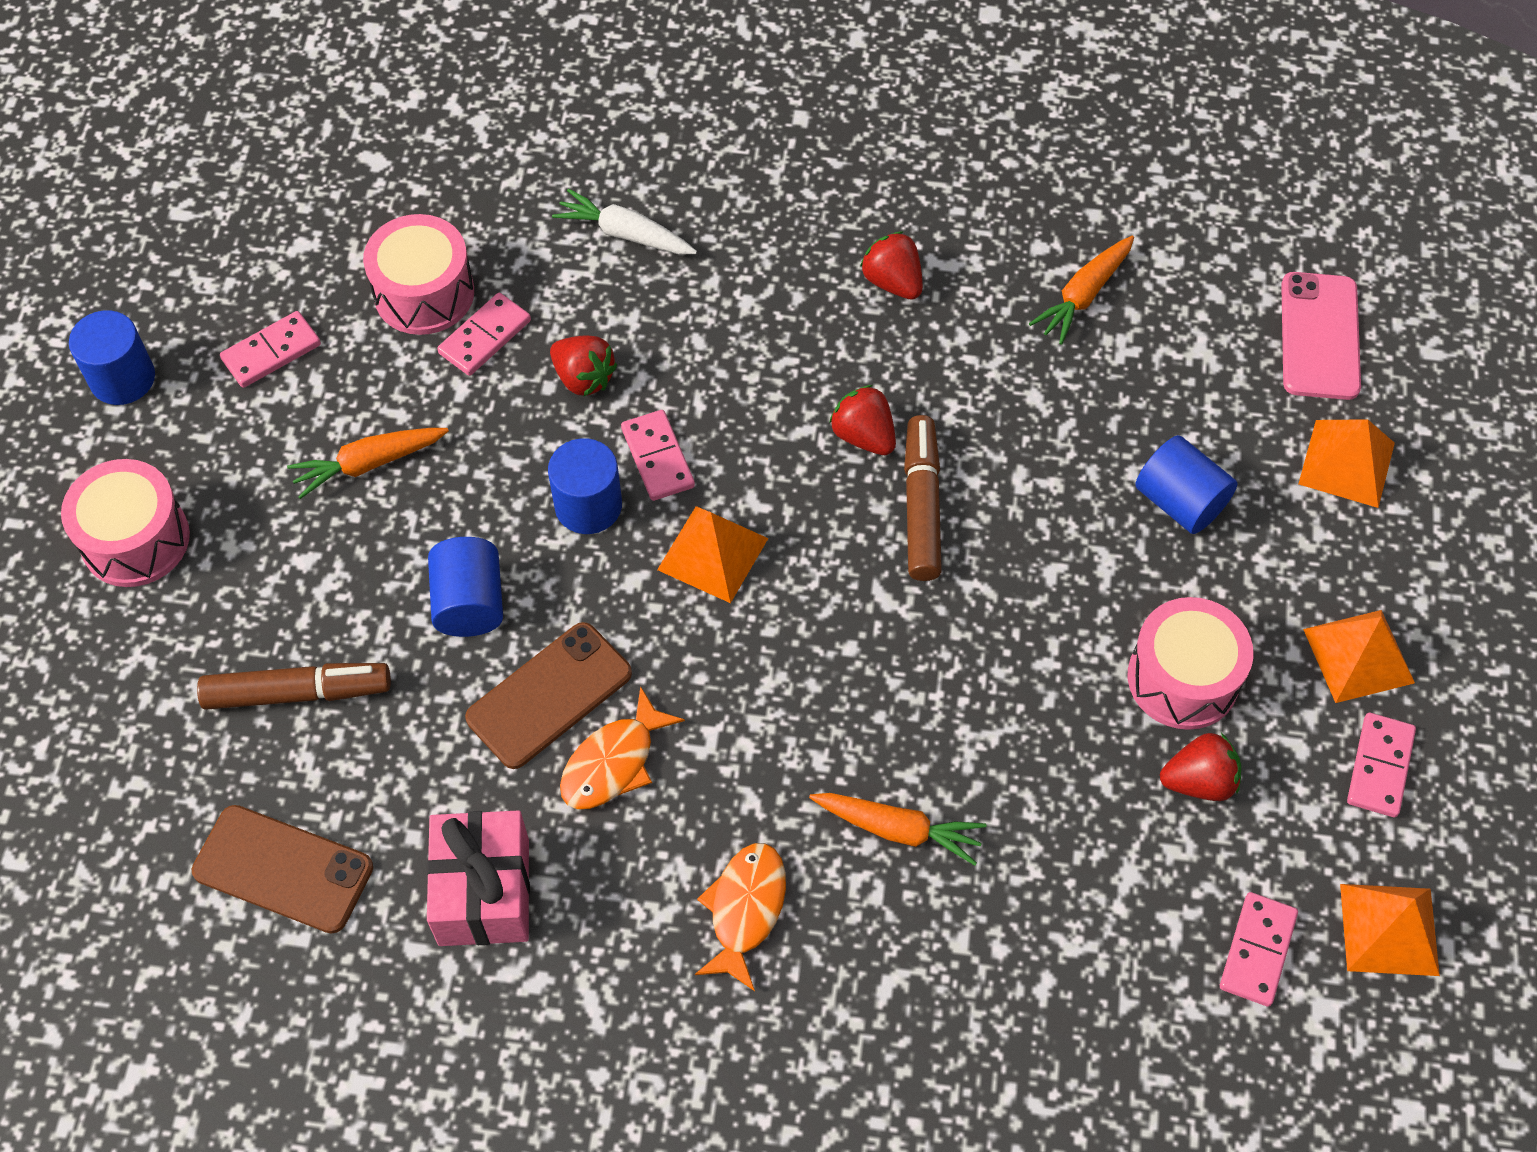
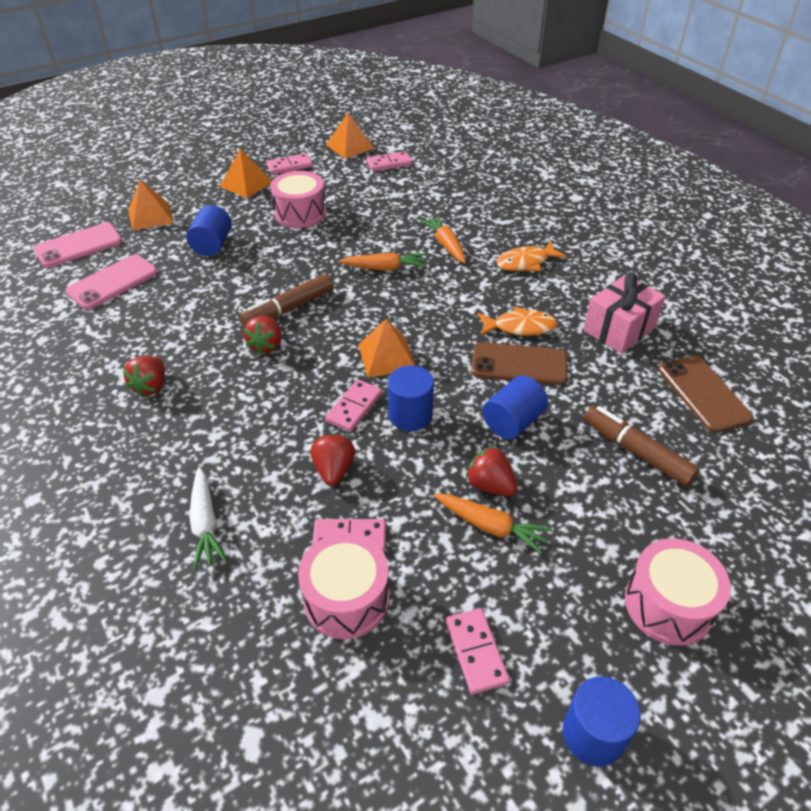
camera: 130 degrees left, 15 degrees down
(271, 352) = (476, 652): pink domino -> pink domino turned 60 degrees clockwise
(1084, 295) = (107, 319): orange carrot -> orange carrot (384, 268)
(1175, 336) = (112, 282): none -> pink phone
(1199, 781) = (340, 195): red strawberry -> red strawberry (490, 485)

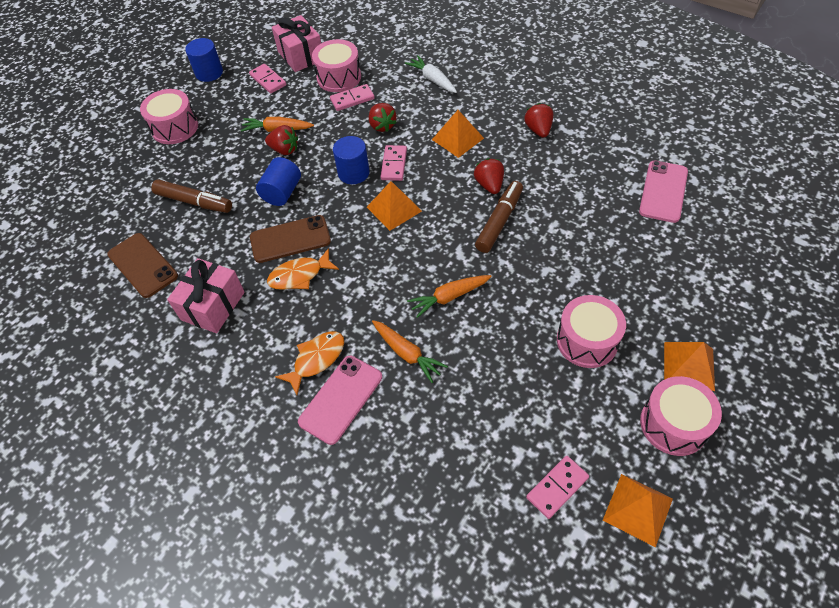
camera: 160 degrees right, 10 degrees up
(79, 245) = (741, 214): pink phone -> pink phone (341, 399)
(150, 216) = (727, 274): orange pyramid -> orange pyramid (457, 139)
(212, 245) = (628, 262): blue cylinder -> none
(289, 166) = (673, 424): pink domino -> pink drum
(390, 696) = (301, 56): none -> pink gift

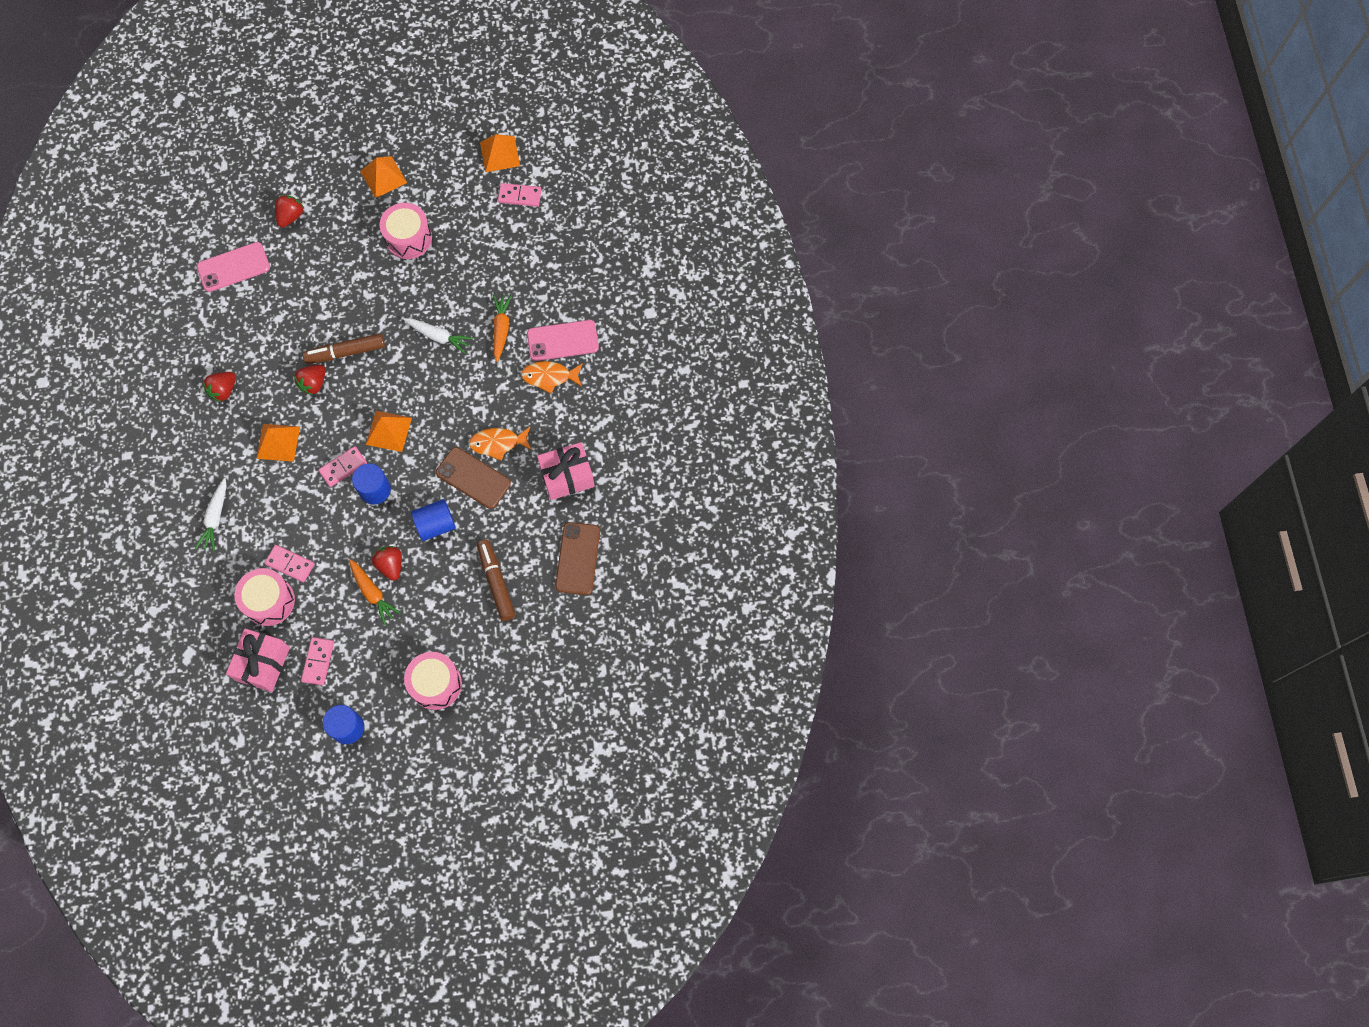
camera: 135 degrees left, 15 degrees up
(299, 275) = (498, 443): orange fish -> orange fish turned 150 degrees clockwise
(382, 126) = (305, 512): red strawberry -> red strawberry (290, 216)
(449, 297) = (438, 336): orange carrot -> white carrot
(673, 424) = (432, 164): pink drum -> none

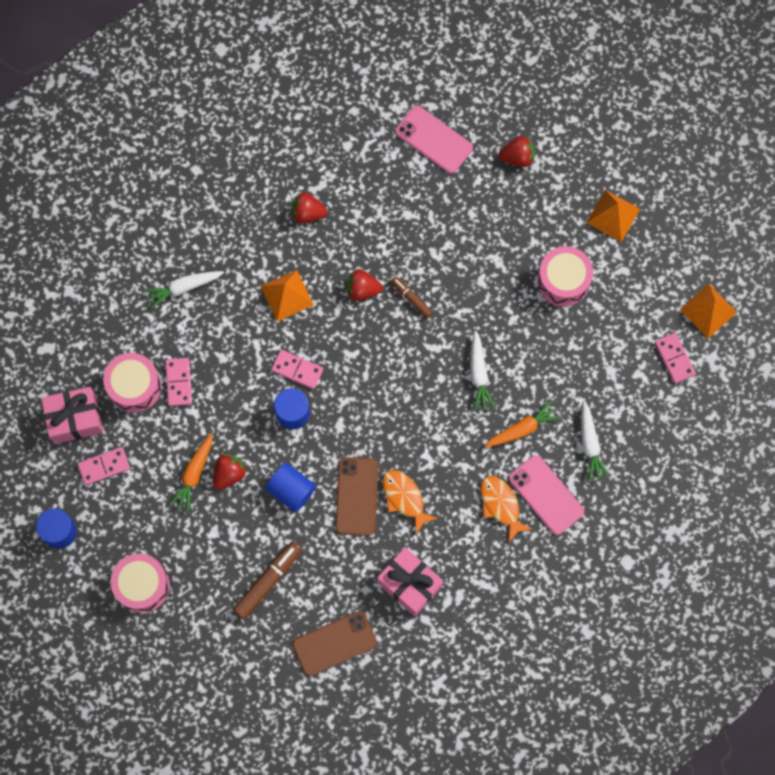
camera: 60 degrees right, 5 degrees up
(346, 352) = (411, 298): brown marker -> brown marker, size x0.60
(389, 431) = (357, 388): orange pyramid -> none
(544, 288) = (590, 444): none -> white carrot

